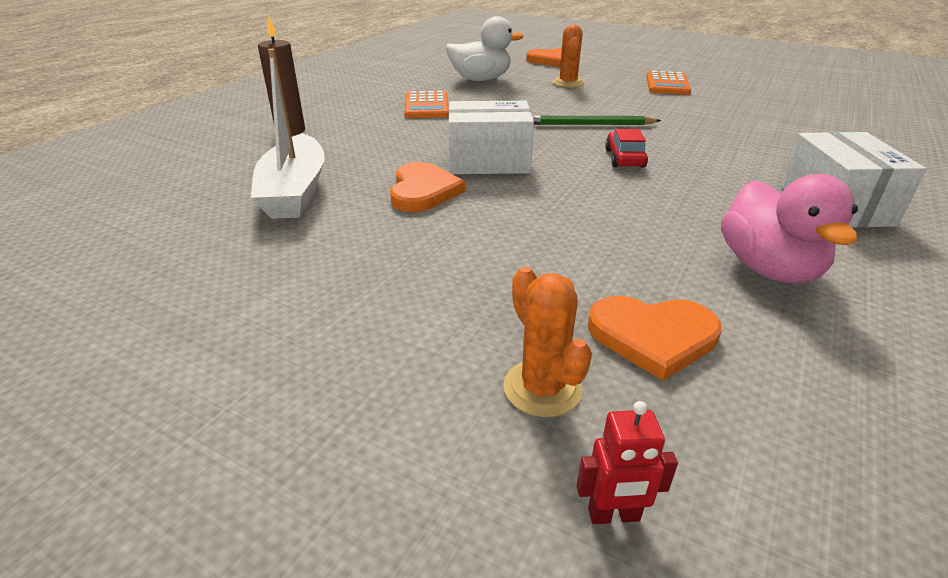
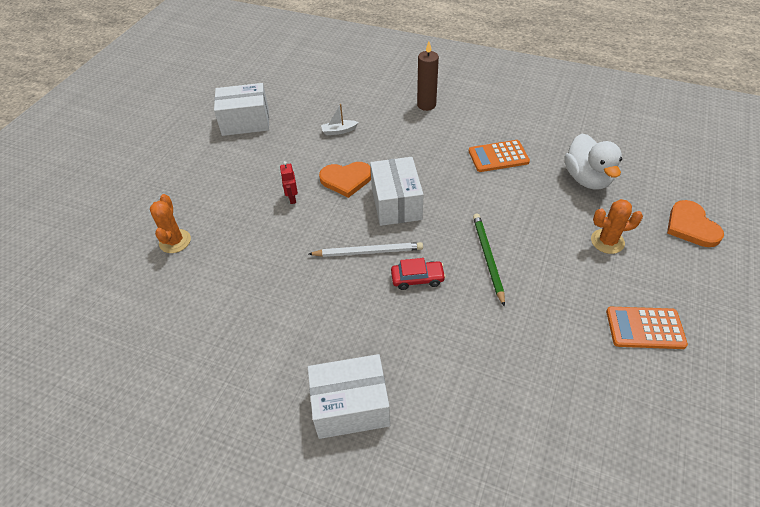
camera: 85 degrees right, 15 degrees up
(164, 291) = (245, 122): none -> white box
(295, 191) = (339, 131): white boat -> white boat, size x0.44
(542, 388) = (175, 241): orange cactus -> orange cactus turned 60 degrees counterclockwise
(579, 183) = (368, 252): none -> white pencil
(614, 515) = (115, 261): red robot -> red robot (292, 198)
(652, 336) = (203, 279): orange heart -> none
(768, 268) = (261, 340): pink duck -> none

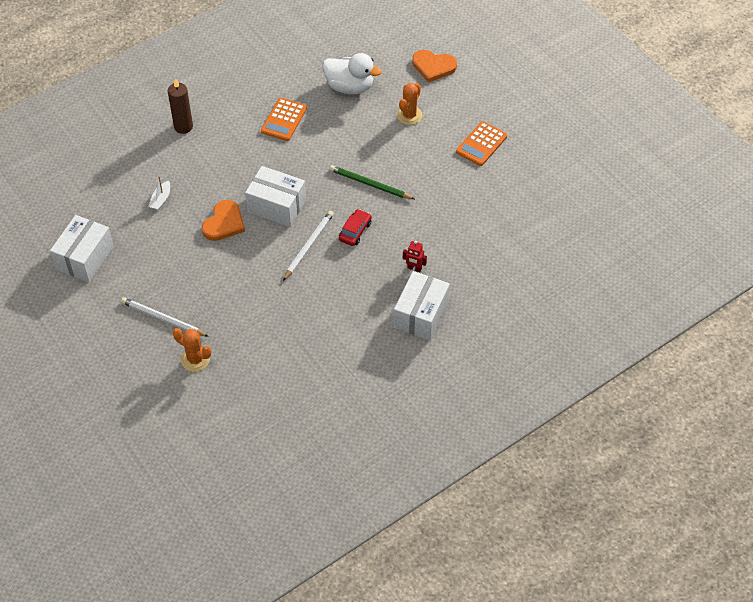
camera: 60 degrees left, 5 degrees up
(210, 196) = (163, 319): none -> white pencil
(292, 198) = (214, 266): red robot -> red robot (414, 268)

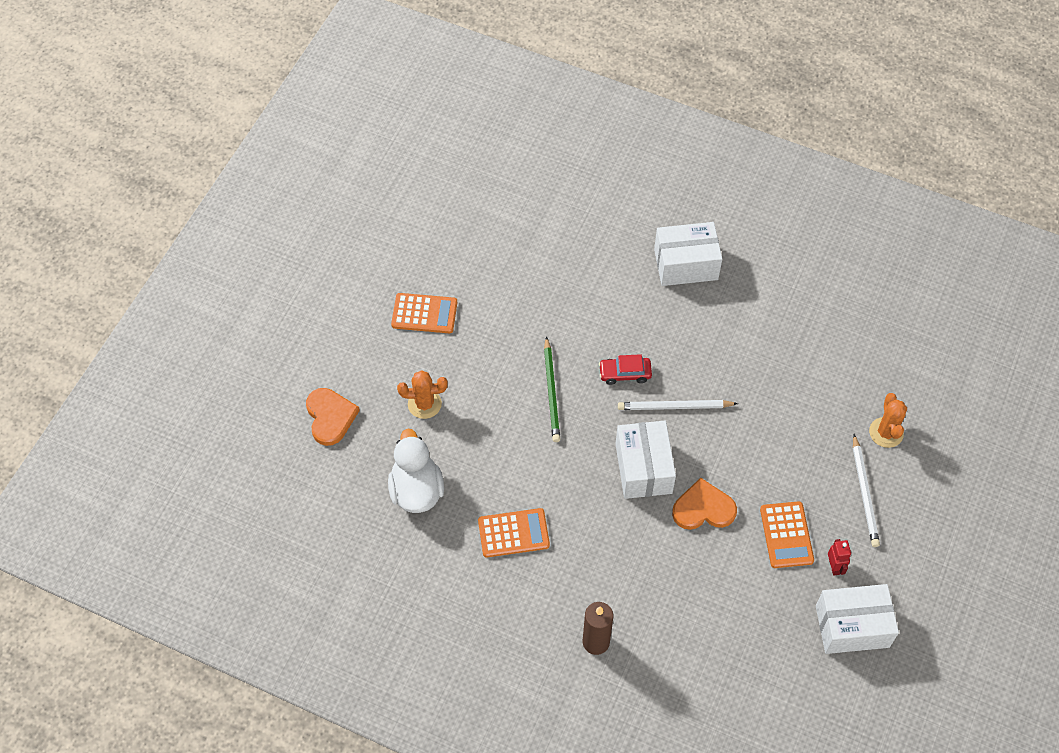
camera: 120 degrees left, 5 degrees up
(161, 199) = (718, 596): white boat -> none
(170, 257) = (786, 535): none -> orange calculator
(414, 268) = (634, 296): red robot -> red robot (834, 567)

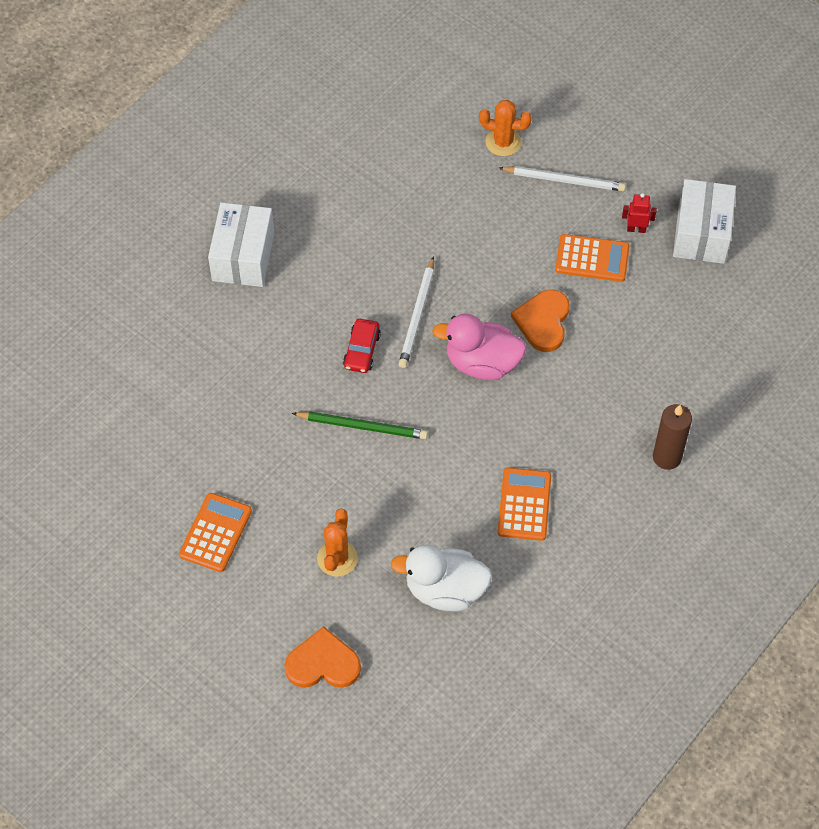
camera: 75 degrees left, 0 degrees up
(643, 468) = (482, 363): white box -> pink duck

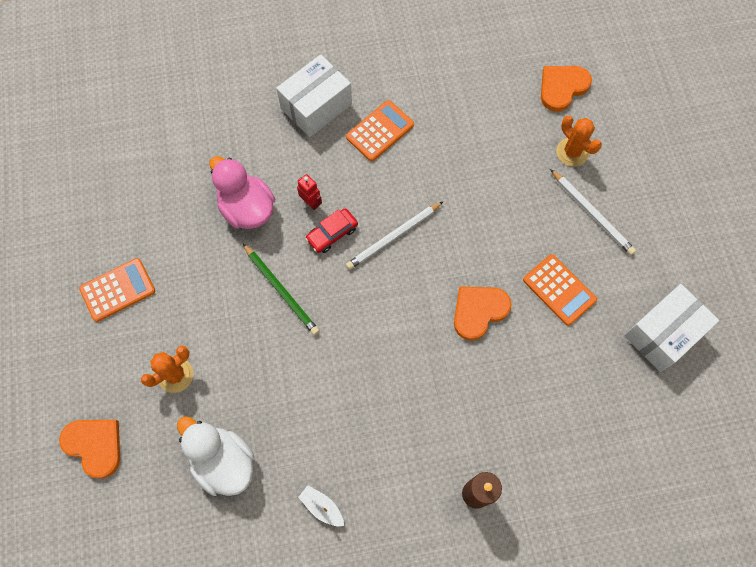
camera: 40 degrees right, 10 degrees up
(446, 94) = (562, 87): none -> orange heart
(482, 363) = (406, 308): pink duck -> pink duck (247, 208)
(524, 504) = (337, 443): orange calculator -> orange calculator (380, 131)
(557, 559) = (322, 507): none -> white boat
(636, 229) = (614, 292): red robot -> red robot (311, 202)

